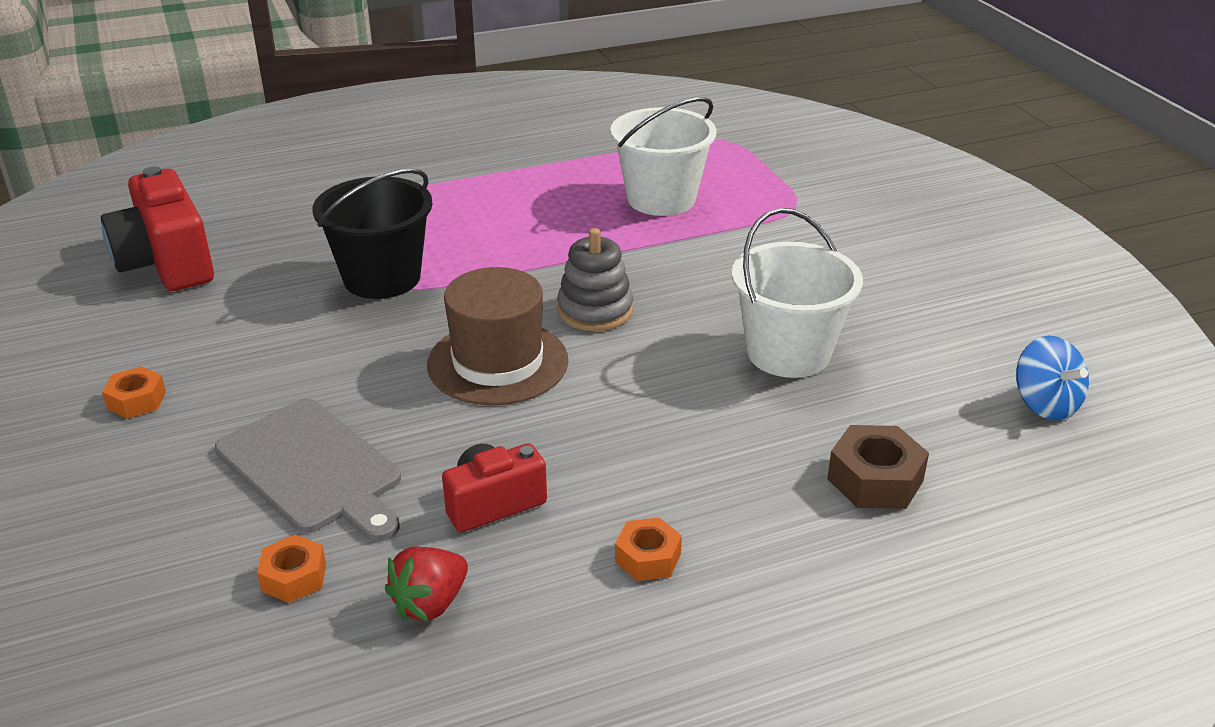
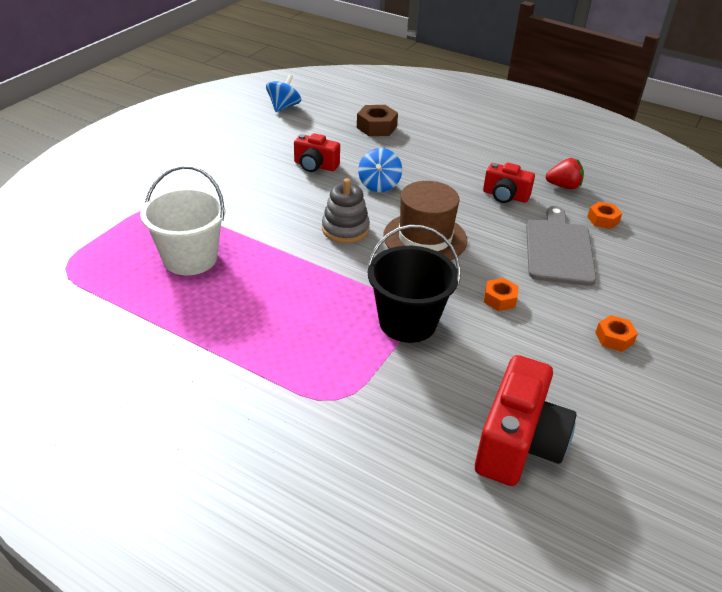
camera: 130 degrees left, 5 degrees up
(648, 558) = (479, 155): orange nut -> orange nut (499, 299)
(671, 387) = (379, 185): none -> blue spinning top
(788, 353) = (315, 166): white bucket -> red camera

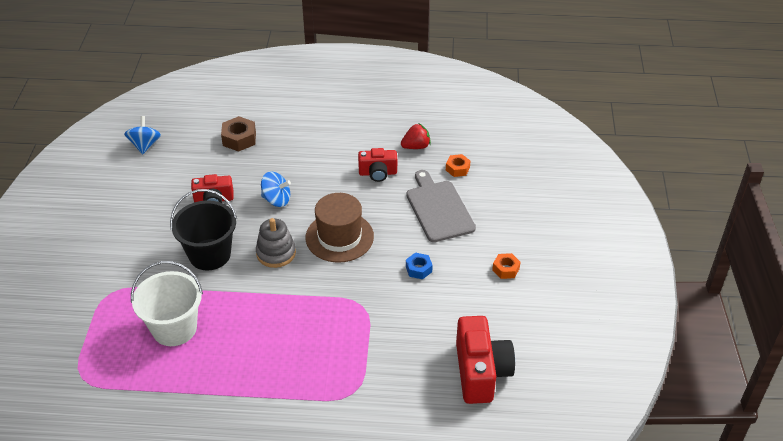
camera: 25 degrees left, 5 degrees up
(379, 185) = (276, 199): blue spinning top -> blue spinning top turned 60 degrees counterclockwise
(407, 322) = (366, 314): black bucket -> black bucket (209, 254)
(499, 299) = (418, 269): orange nut -> blue nut

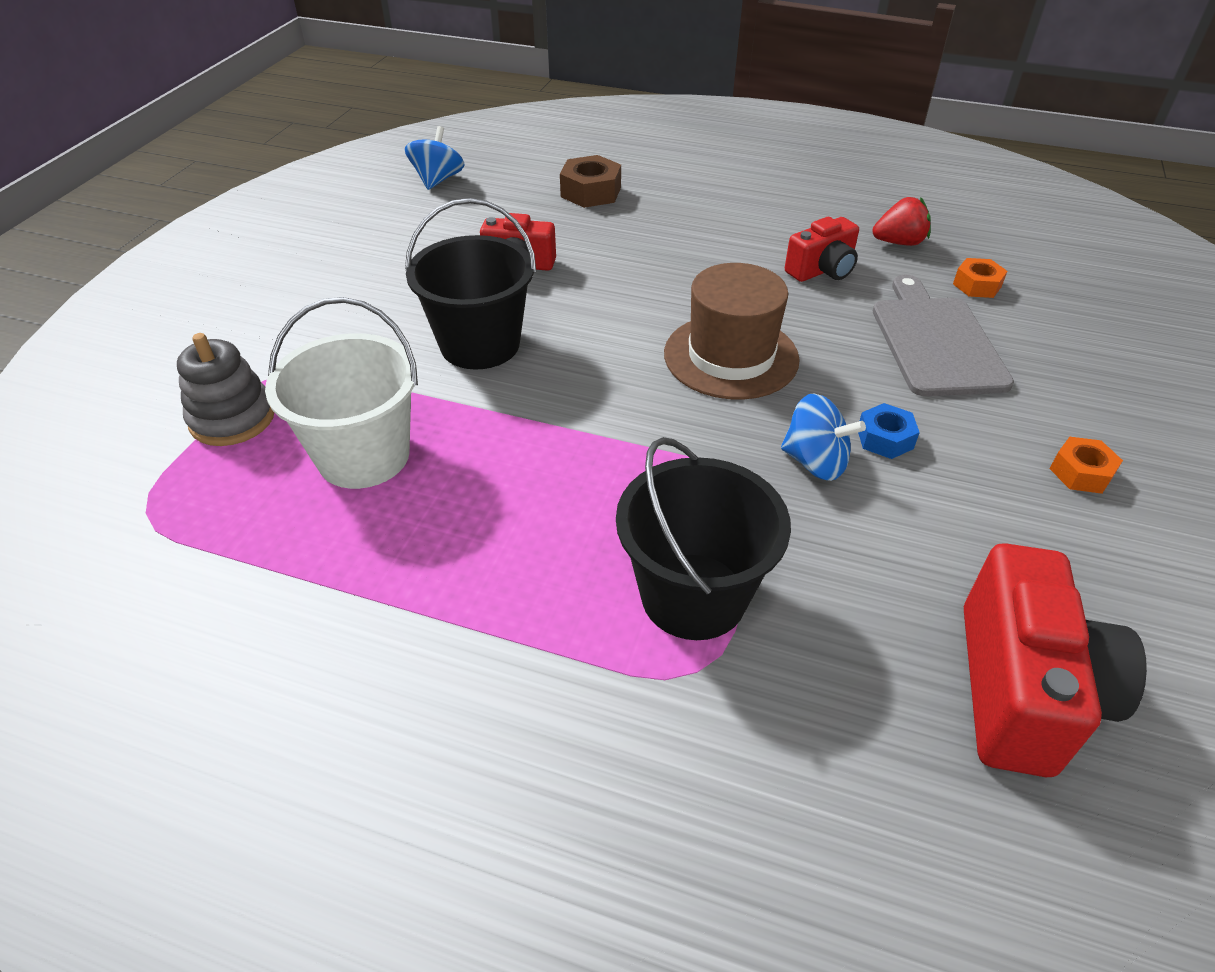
camera: 15 degrees right, 0 degrees up
(276, 199) = (628, 281): blue spinning top -> blue spinning top (815, 462)
(276, 253) = (602, 362): grey stacking toy -> grey stacking toy (232, 418)
(345, 362) = (693, 596): none -> black bucket
(378, 173) = (822, 270): red camera -> red camera turned 45 degrees counterclockwise

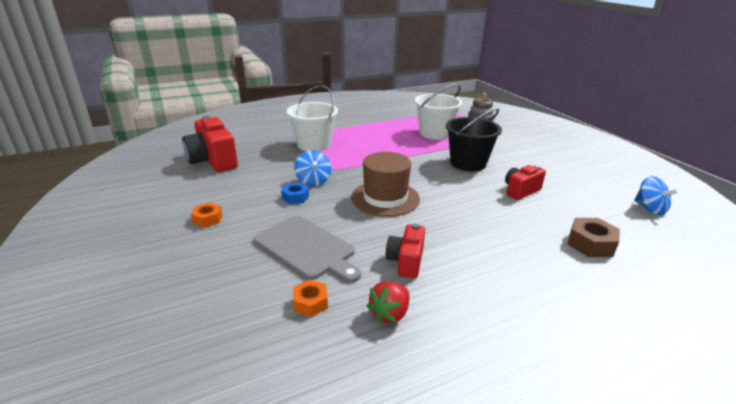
camera: 135 degrees right, 15 degrees down
(693, 596) = (314, 145): black bucket -> white bucket
(815, 462) = (313, 181): blue spinning top -> blue spinning top turned 90 degrees counterclockwise

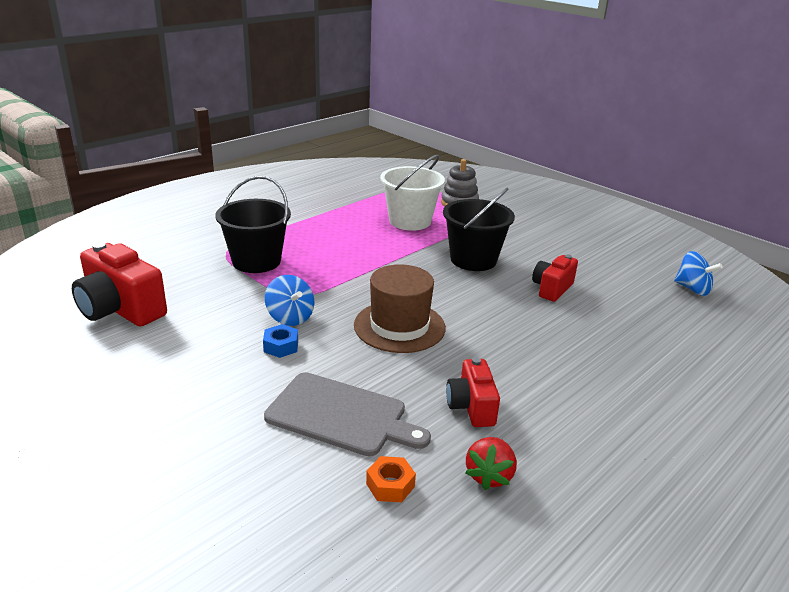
camera: 20 degrees left, 0 degrees up
(207, 219) = (177, 402): orange nut -> none
(314, 145) = (256, 261): white bucket -> black bucket
(590, 244) = (654, 343): brown nut -> none

